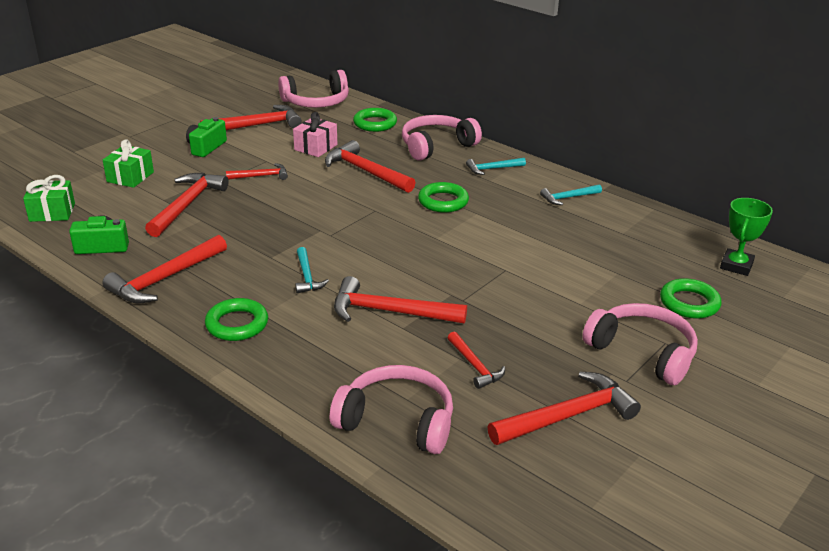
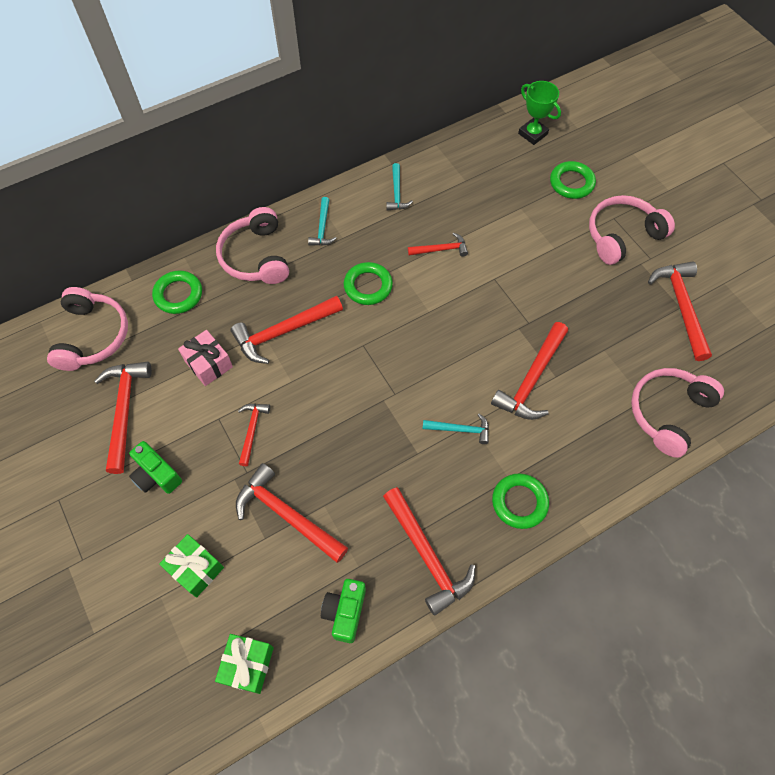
camera: 70 degrees left, 30 degrees up
(475, 366) = (615, 343): red hammer -> red hammer (441, 249)

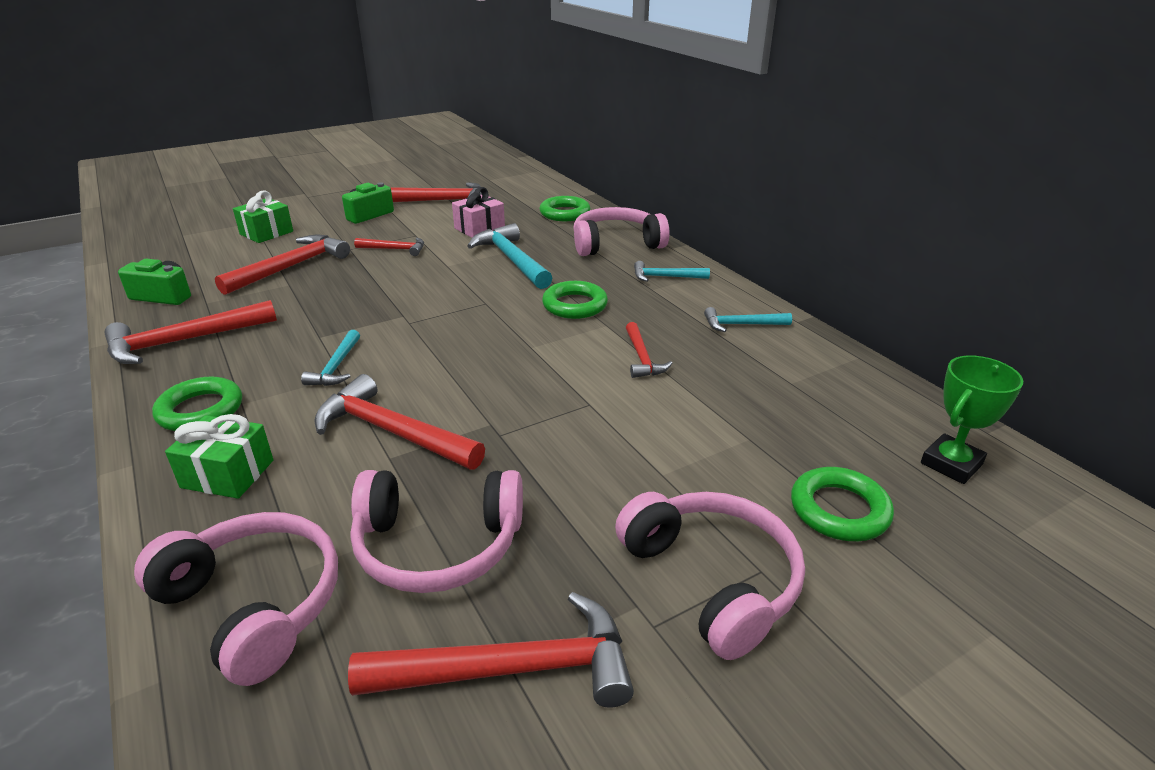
camera: 90 degrees right, 30 degrees down
(93, 336) = (520, 187): pink headphones -> pink headphones (438, 545)
(247, 665) = (158, 255): green gift -> green gift (227, 474)
(283, 332) = (512, 260): red hammer -> turquoise hammer

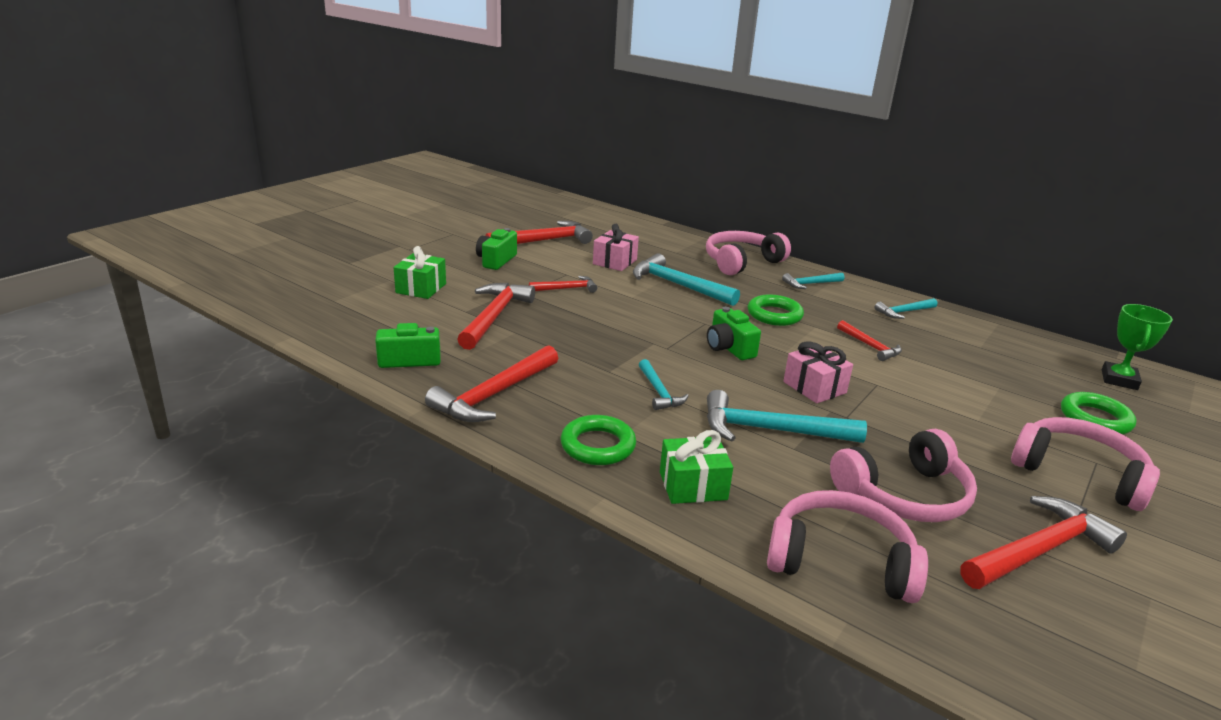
camera: 25 degrees left, 5 degrees down
(392, 432) = (770, 430): red hammer -> turquoise hammer
(473, 333) = (729, 348): none -> green camera
(508, 393) = (814, 387): none -> pink gift
(565, 213) = (668, 241): green ring -> none

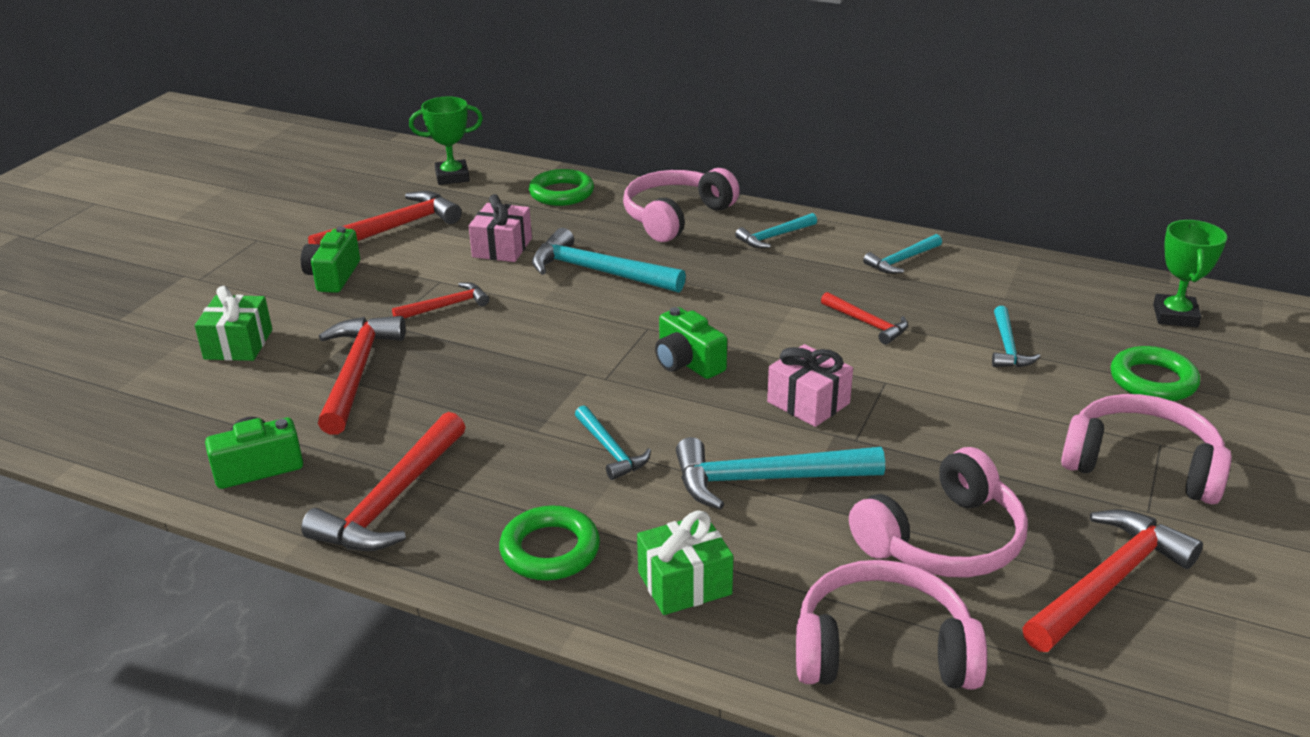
camera: 10 degrees left, 5 degrees up
(592, 218) = (452, 177): none -> green trophy
(774, 315) = (736, 297): green ring -> green ring (561, 193)
(978, 378) = (1007, 347): none -> turquoise hammer

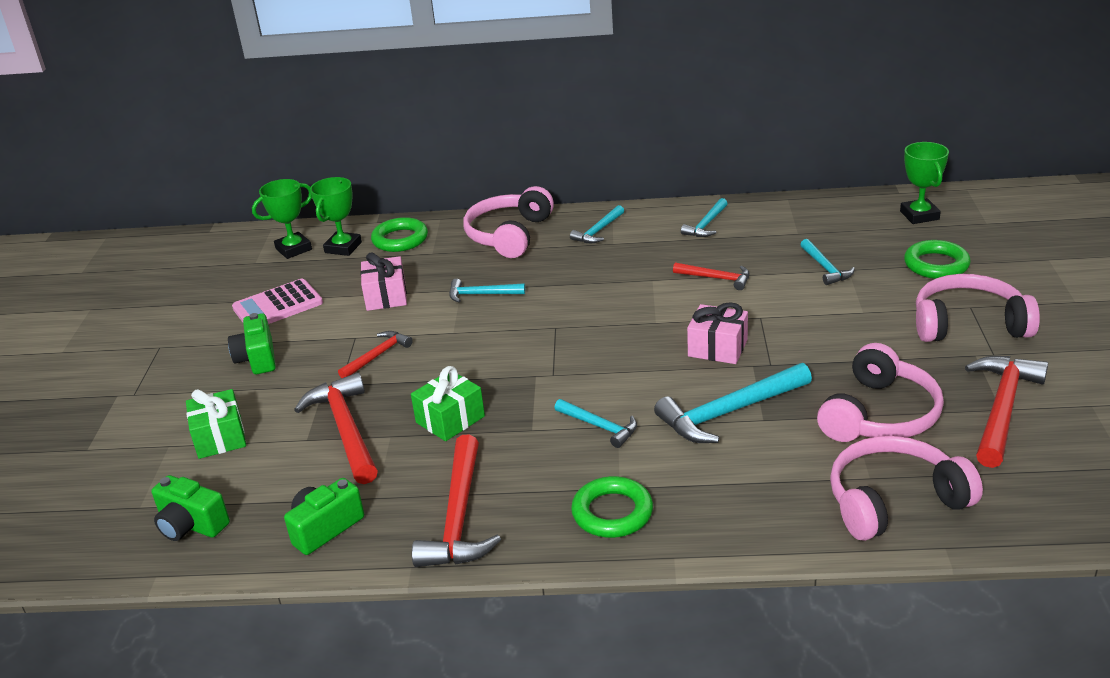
camera: 20 degrees left, 0 degrees up
(393, 229) = (278, 306): red hammer -> pink calculator
(500, 187) = (343, 247): none -> green trophy
(598, 272) = (481, 294): turquoise hammer -> turquoise hammer, size x0.56
(684, 583) = (728, 503): green gift -> green gift (450, 419)
(687, 362) = (606, 344): green camera -> green camera (191, 525)

